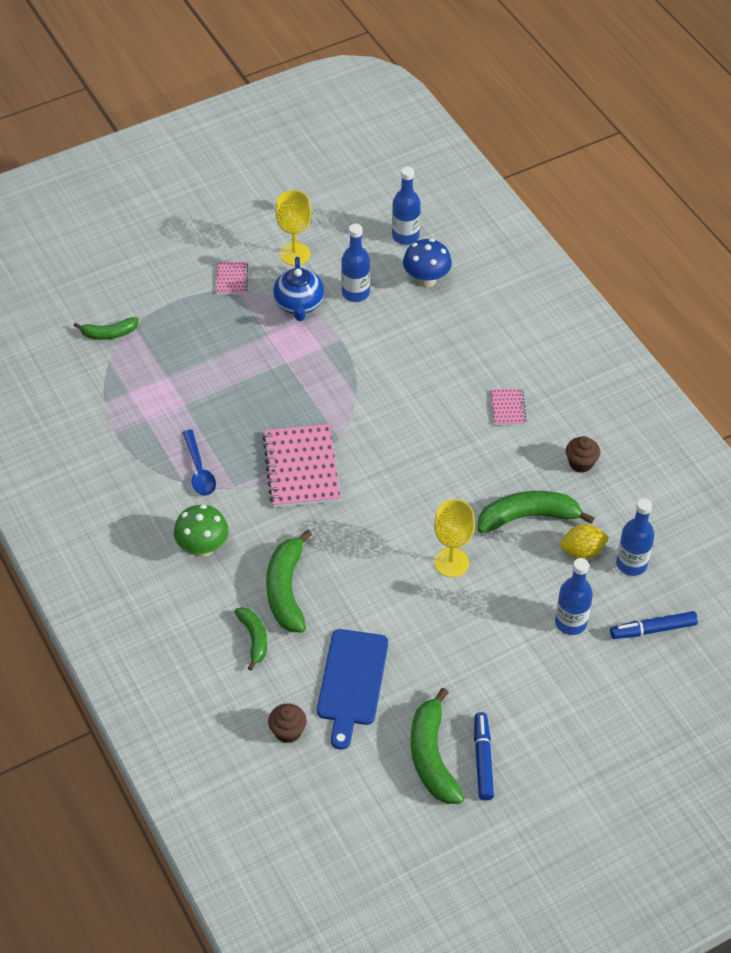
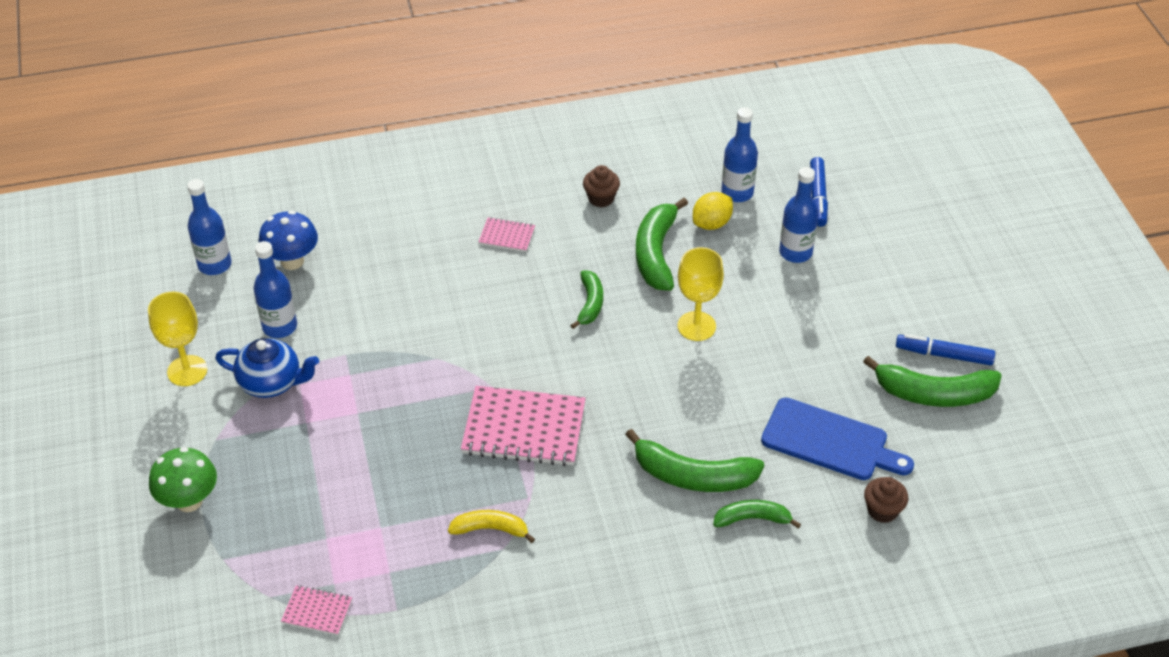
camera: 75 degrees left, 5 degrees down
(109, 333) = (223, 590): green banana -> green banana (590, 304)
(199, 470) = (491, 529): blue spoon -> yellow banana
(203, 547) = (609, 545): green mushroom -> green mushroom (189, 501)
(232, 279) = (195, 441): pink notebook -> pink notebook (317, 611)
(582, 551) = (711, 223): yellow lemon -> yellow lemon turned 45 degrees clockwise

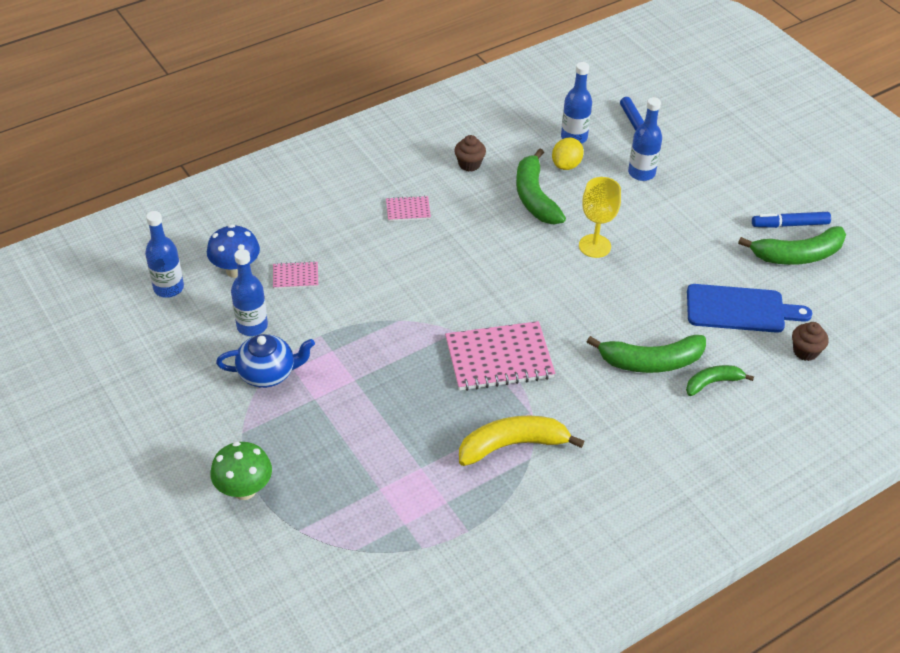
camera: 20 degrees left, 0 degrees up
(187, 371) = (188, 381): yellow goblet -> none
(317, 611) = (402, 551): pink notebook -> pink notebook (295, 276)
(491, 529) = (512, 445): yellow banana -> yellow banana, size x1.68
(590, 304) = (502, 248): green banana -> none

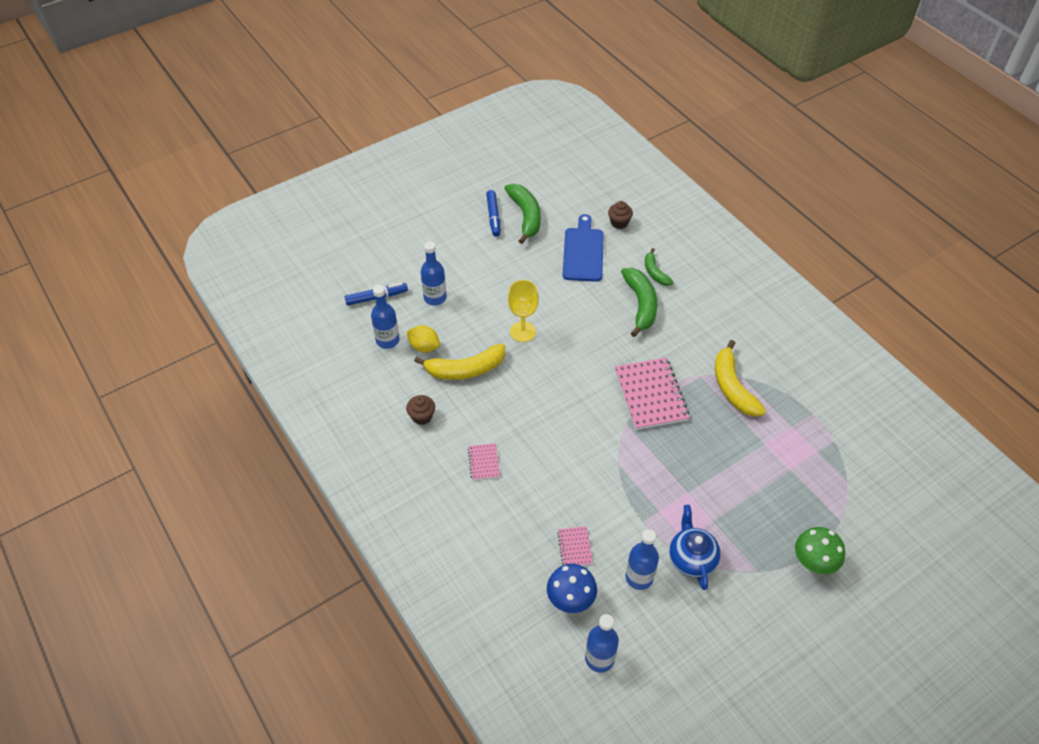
camera: 90 degrees left, 5 degrees up
(534, 197) = (465, 369): green banana -> yellow banana

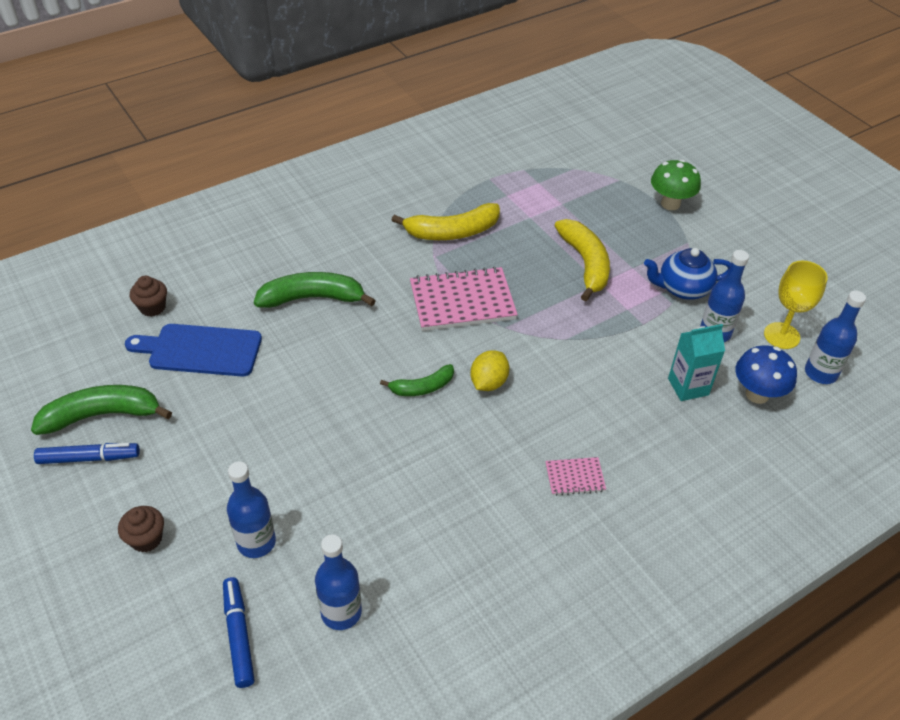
camera: 90 degrees left, 5 degrees down
(422, 416) = (498, 556): brown cupcake -> brown cupcake (146, 539)
(424, 347) = (360, 556): yellow lemon -> yellow lemon (488, 383)
(465, 369) = (411, 499): yellow banana -> yellow banana (585, 264)
(523, 331) = (344, 426): yellow goblet -> yellow goblet (781, 335)
(575, 547) = (688, 387): pink notebook -> turquoise carton
(655, 272) = (258, 280): green banana -> green banana (422, 387)

